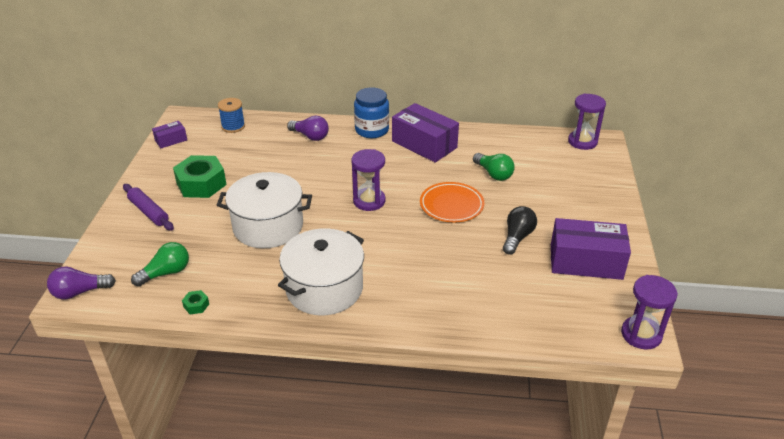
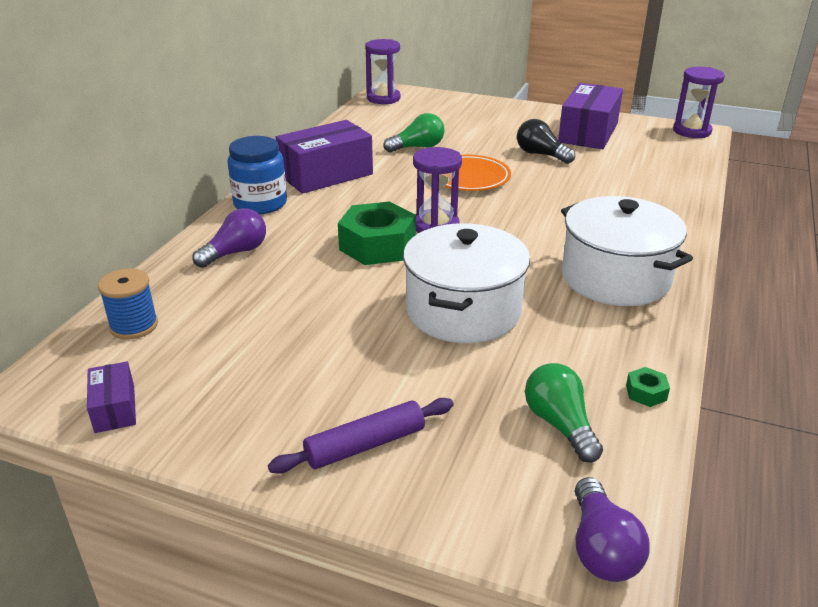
camera: 75 degrees left, 5 degrees down
(201, 184) = (306, 373): green nut -> green nut (377, 245)

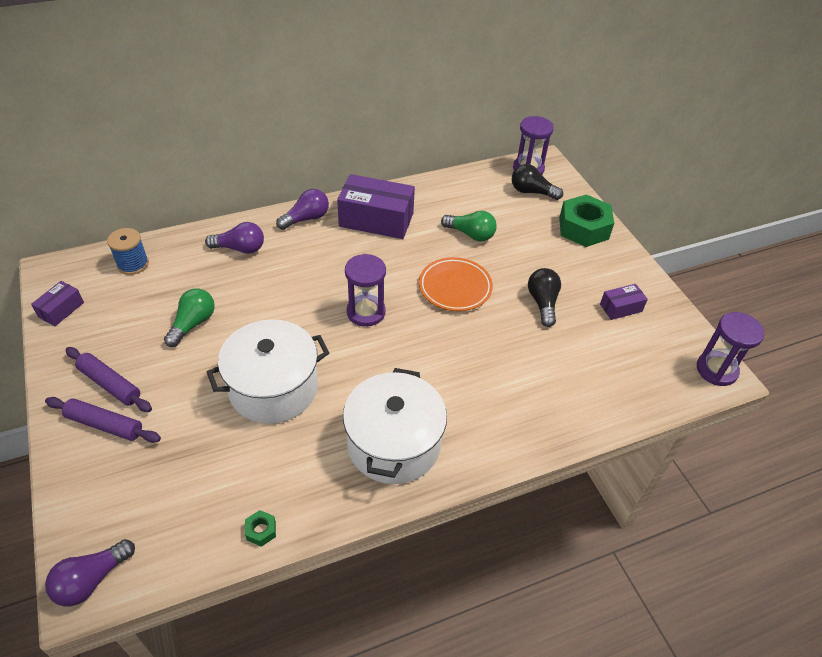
camera: 45 degrees right, 15 degrees up
(260, 204) = (306, 218): blue jar -> purple light bulb
(304, 416) = (110, 384): none -> purple rolling pin
(377, 245) = (311, 301): green nut -> green nut (583, 228)
(412, 108) = (532, 192): none -> black light bulb
(560, 425) = (190, 502): green light bulb -> green light bulb (193, 324)
(588, 133) = (620, 308): purple box -> purple box, size x0.49

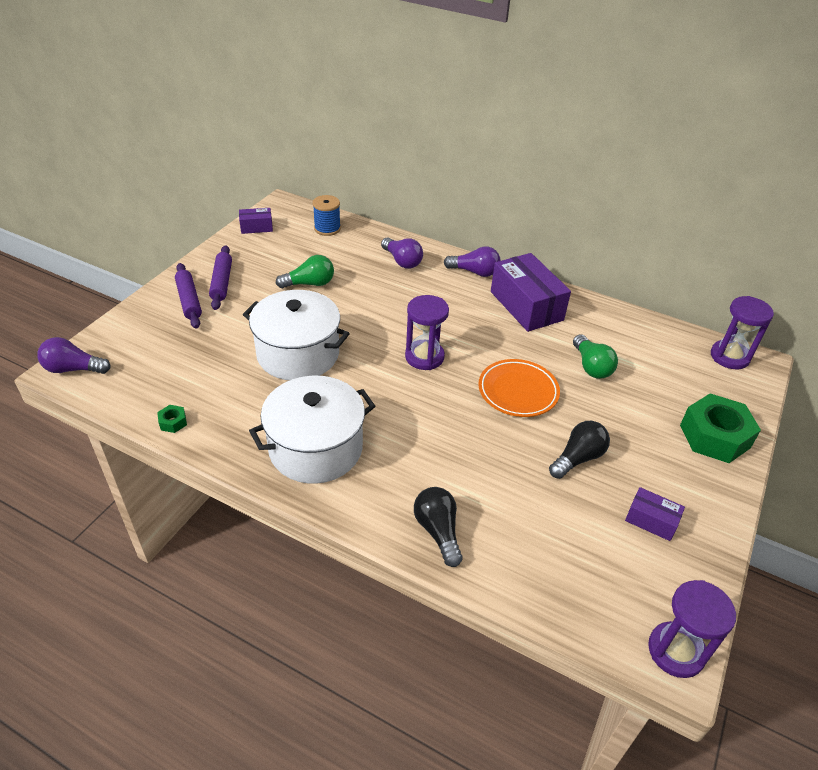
camera: 50 degrees right, 5 degrees down
(532, 192) = (704, 375): black light bulb -> black light bulb (438, 531)

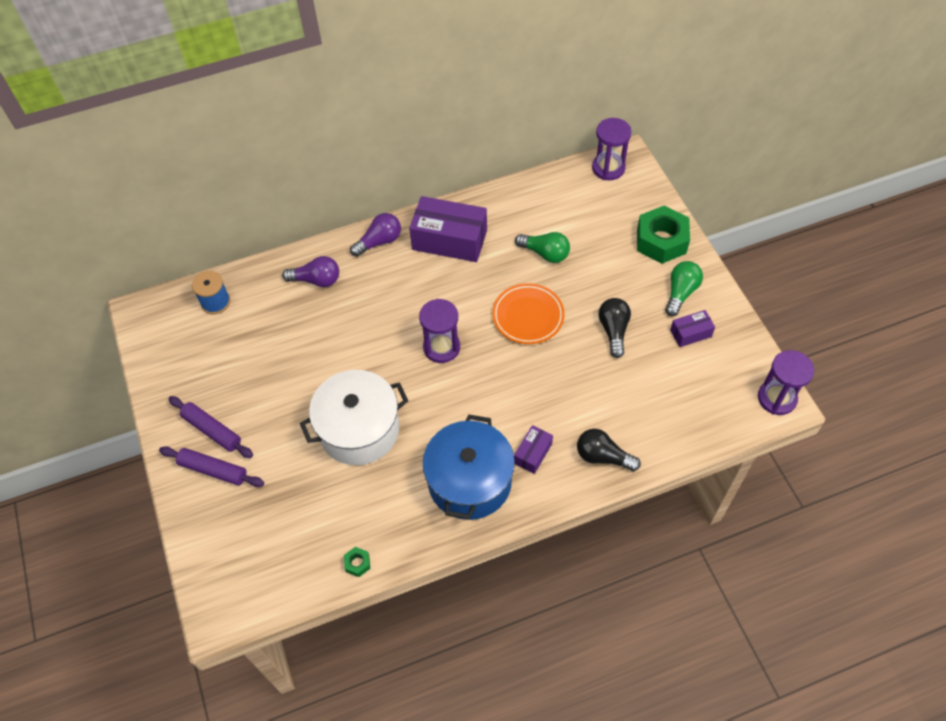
camera: 45 degrees left, 15 degrees up
(73, 369) = (222, 607): purple light bulb -> none
(256, 227) = (156, 355): purple box -> purple box (532, 453)
(309, 284) = (279, 366): green light bulb -> green light bulb (680, 293)
(316, 448) = (469, 481): white pot -> blue pot

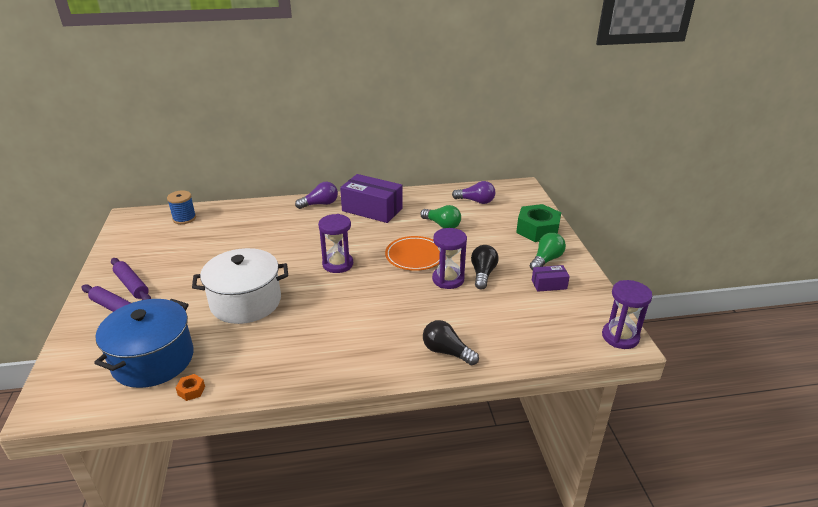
camera: 10 degrees right, 25 degrees down
(316, 280) = (263, 217): purple light bulb -> purple light bulb (476, 201)
(357, 563) = (191, 390): green nut -> orange nut
(469, 481) = (320, 350): blue pot -> blue pot (153, 360)
(532, 453) = (384, 340): purple box -> none
(608, 168) = (506, 189): purple hourglass -> purple hourglass (448, 279)

